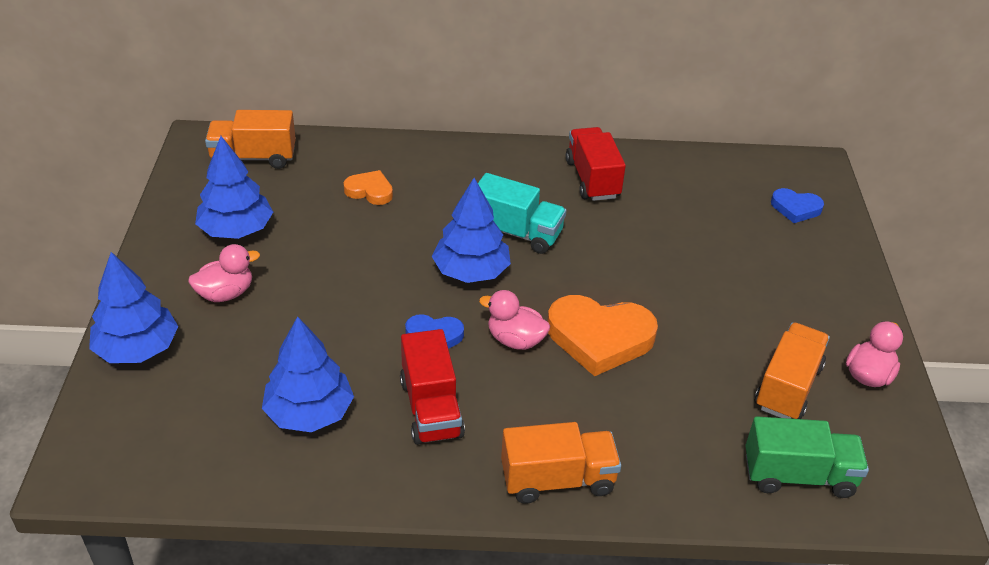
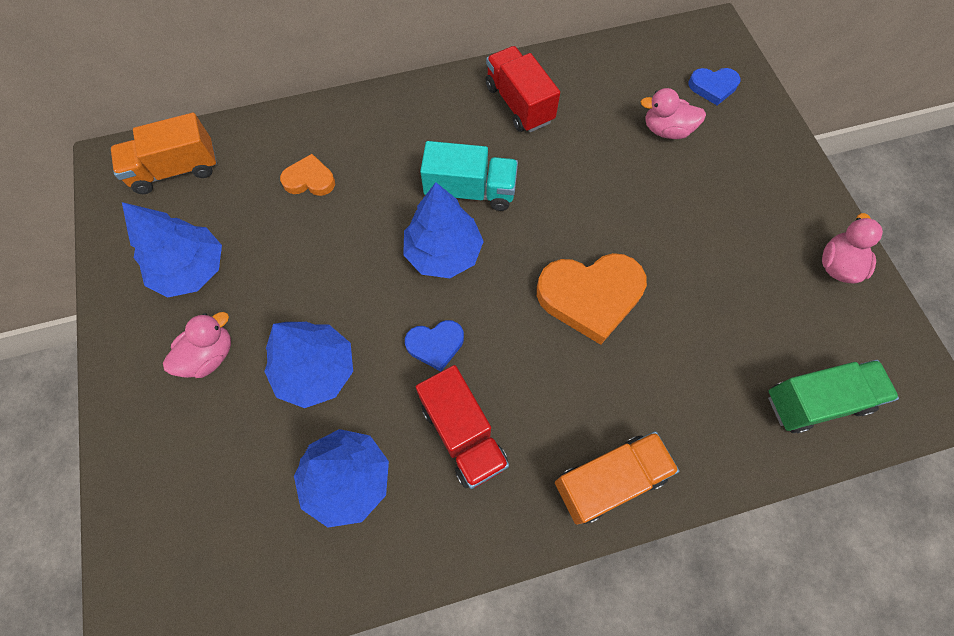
camera: 15 degrees left, 25 degrees up
(137, 349) = (143, 456): blue tree -> blue tree (316, 370)
(515, 340) = (513, 324): pink duck -> pink duck (666, 130)
(787, 387) = (774, 302): orange truck -> none

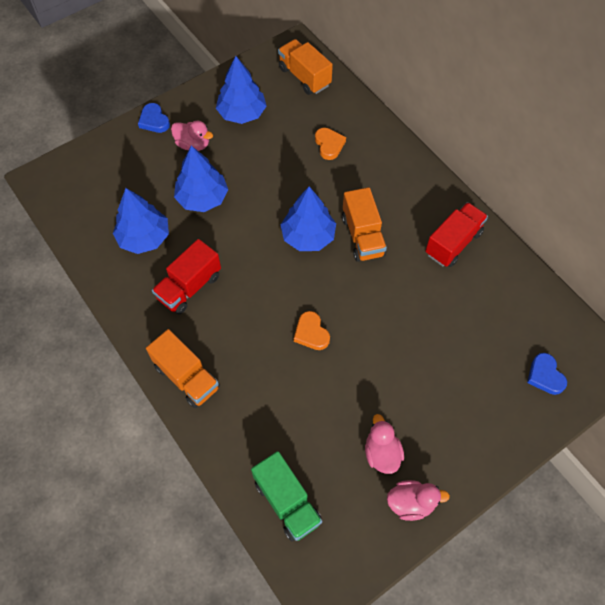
camera: 70 degrees right, 5 degrees down
(435, 345) = (241, 253): blue heart -> blue heart (154, 121)
(470, 191) = (362, 236): turquoise truck -> orange truck
(590, 297) = (311, 333): orange heart -> orange heart, size x0.54
(666, 130) = (481, 350): pink duck -> pink duck (381, 453)

